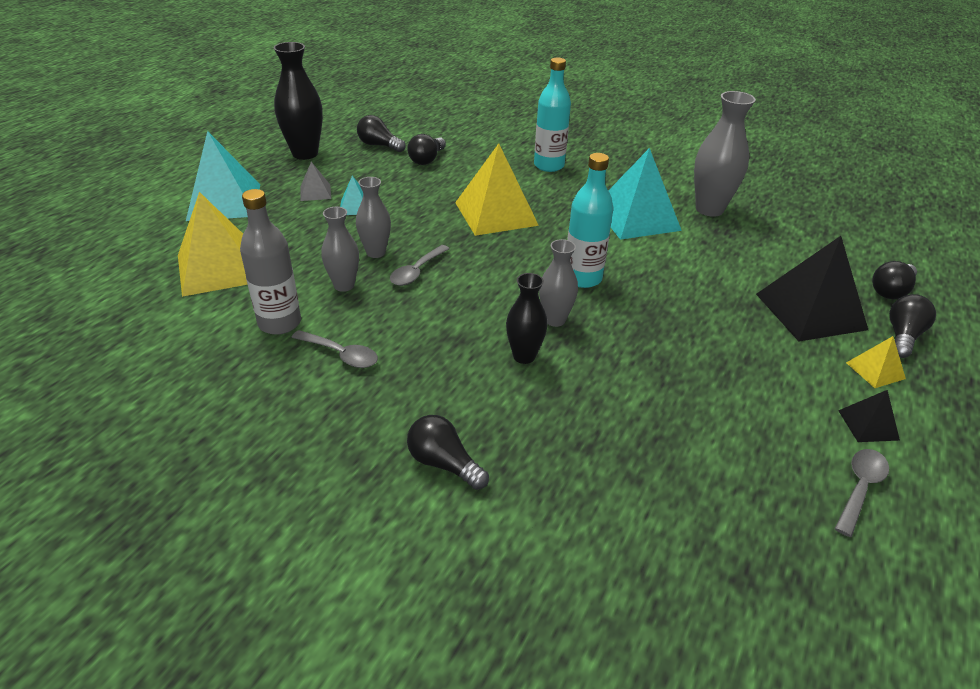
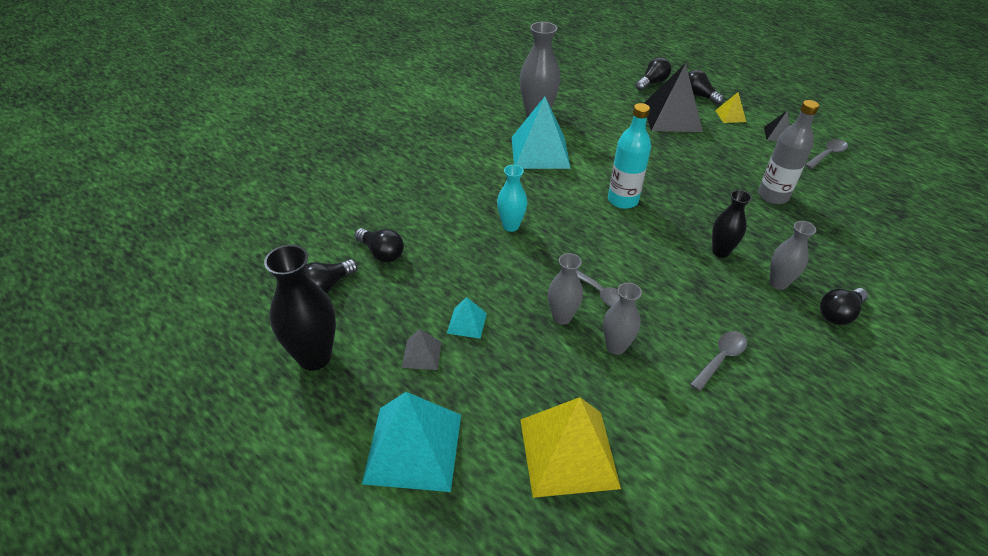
camera: 75 degrees left, 5 degrees up
(279, 323) = (673, 400): grey bottle -> grey bottle (773, 196)
(496, 213) = (511, 226): yellow pyramid -> turquoise vase
(549, 166) = (432, 176): turquoise bottle -> none
(555, 320) = (676, 226): grey vase -> grey vase (778, 283)
(860, 488) = (827, 155): grey spoon -> grey spoon turned 90 degrees clockwise
(891, 291) = (652, 83): black light bulb -> black light bulb turned 105 degrees counterclockwise

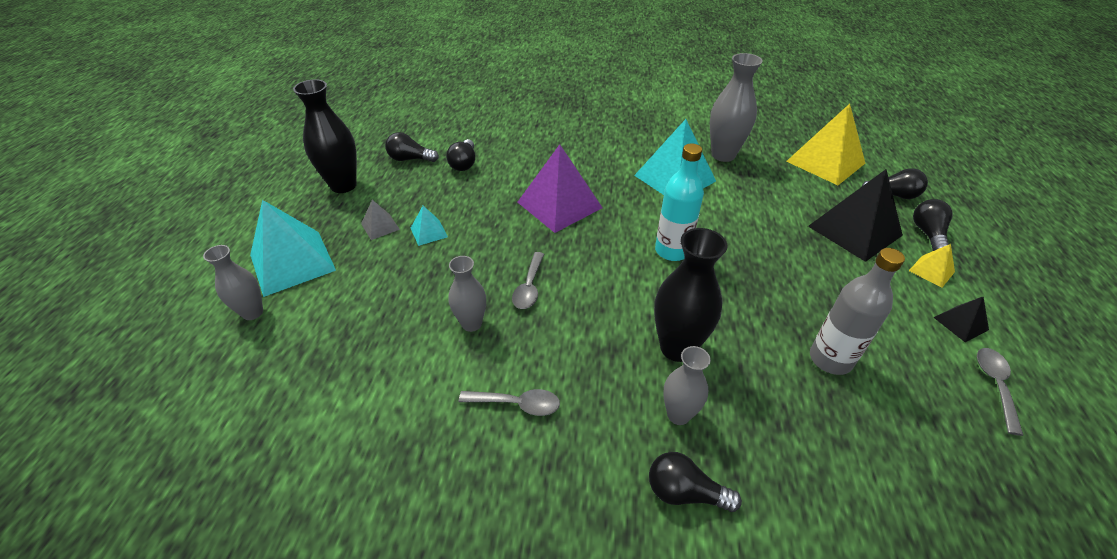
camera: 55 degrees right, 0 degrees up
(511, 226) = (559, 205): turquoise vase -> purple pyramid
(562, 317) = (479, 277): grey vase -> grey vase (252, 312)
(568, 453) = (333, 343): yellow pyramid -> yellow pyramid (825, 162)
(720, 252) = (677, 348): black vase -> black vase, size x1.63
(827, 155) = (995, 385): grey spoon -> grey spoon turned 90 degrees counterclockwise

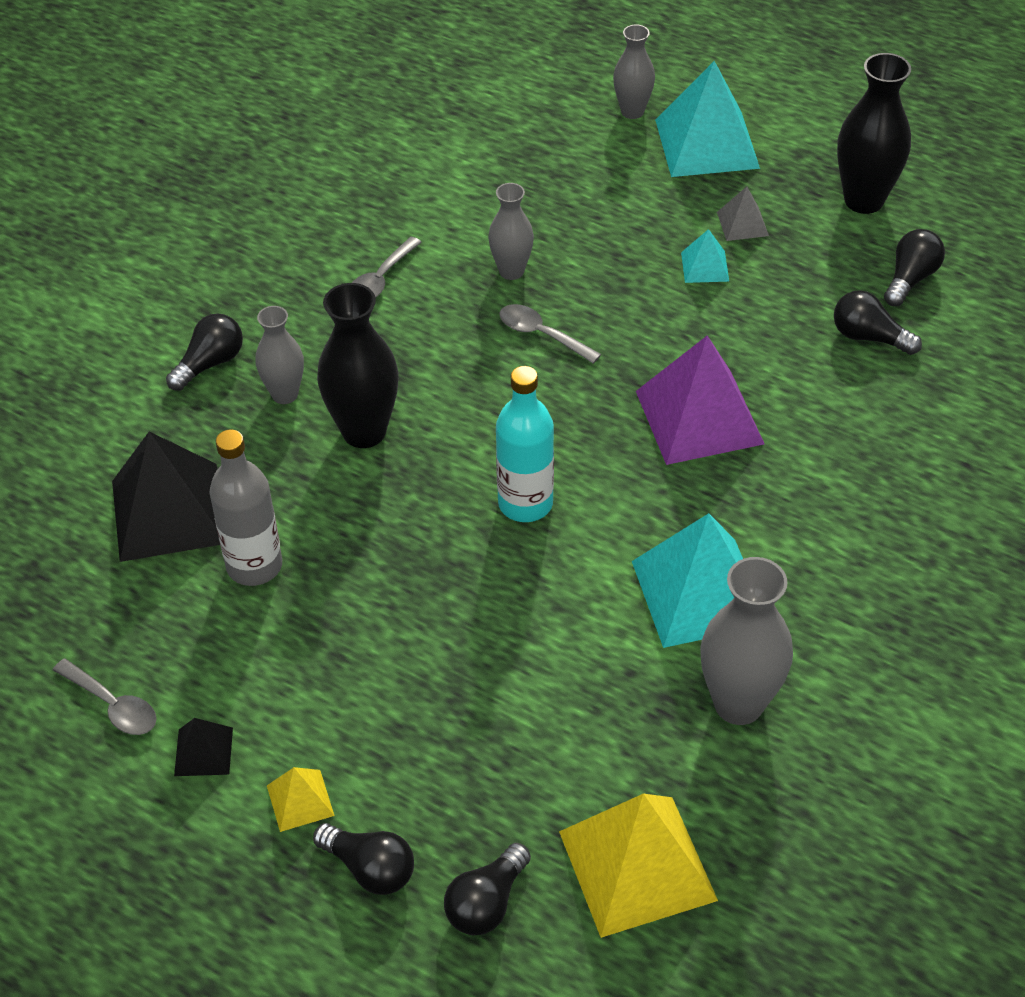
camera: 115 degrees right, 5 degrees up
(854, 230) = (437, 765): black pyramid -> black pyramid (169, 511)

